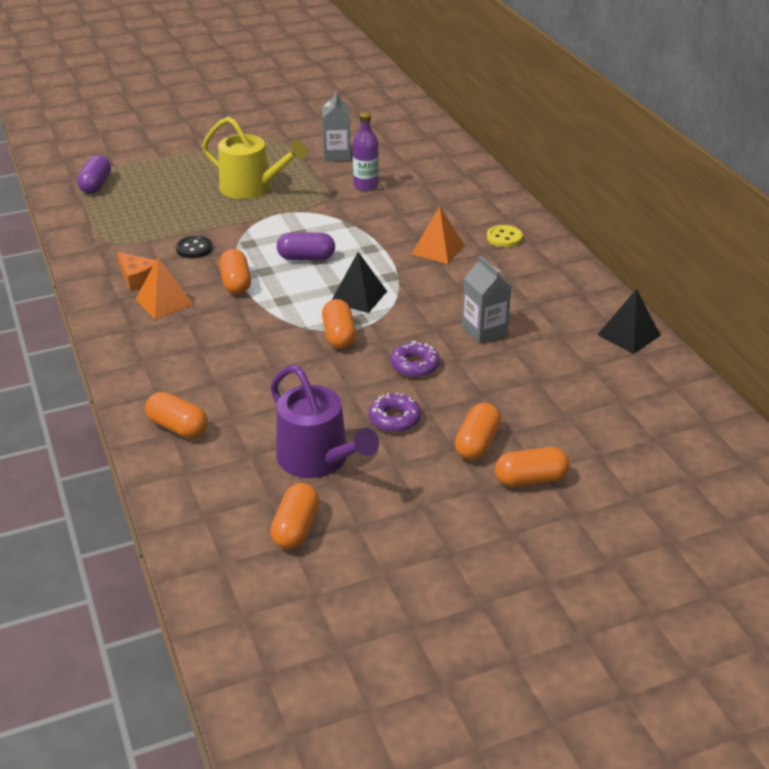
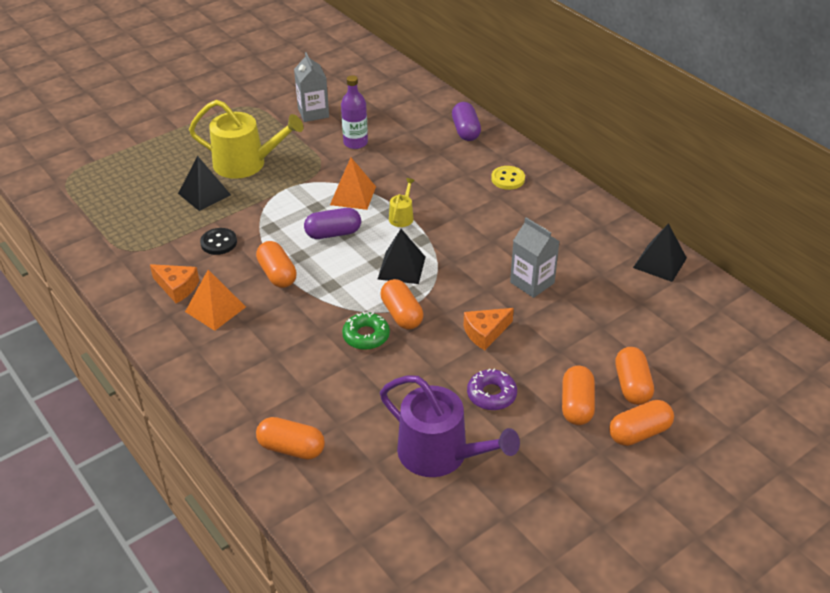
camera: 15 degrees left, 5 degrees up
(96, 185) = (85, 186): purple capsule -> purple capsule (465, 131)
(200, 207) = (204, 194): none -> black pyramid
(295, 348) = (366, 336): none -> green donut
(296, 528) = (452, 534): orange capsule -> orange capsule (632, 385)
(380, 254) = (402, 216): none -> yellow watering can
(415, 365) = (485, 333): purple donut -> orange cheese
(438, 249) = (453, 202): orange pyramid -> orange pyramid (353, 195)

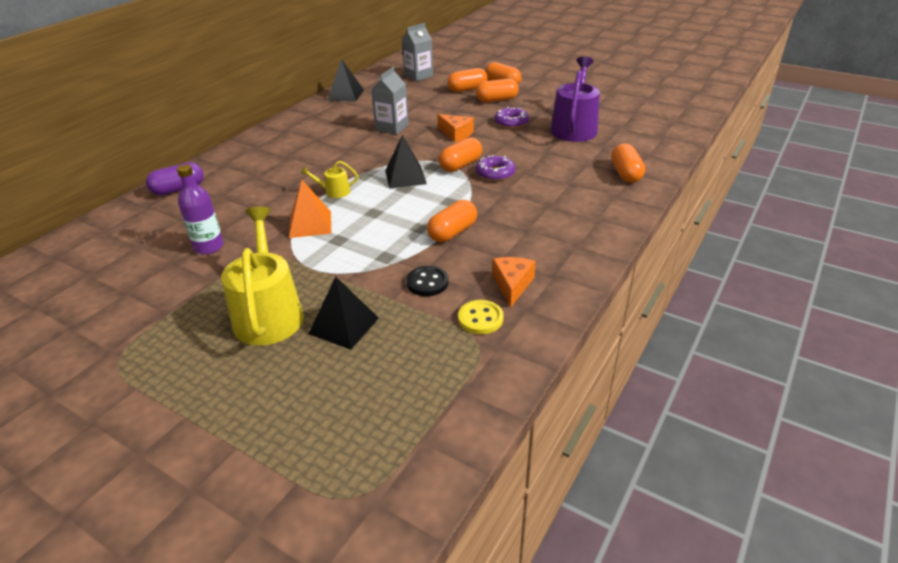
camera: 110 degrees left, 5 degrees down
(215, 309) = (523, 251): orange pyramid -> none
(313, 113) = (140, 295): grey carton -> grey carton (418, 76)
(333, 233) = (376, 219): purple capsule -> none
(366, 336) = (495, 173): green donut -> purple donut
(508, 179) = (259, 157): yellow button -> yellow button (480, 318)

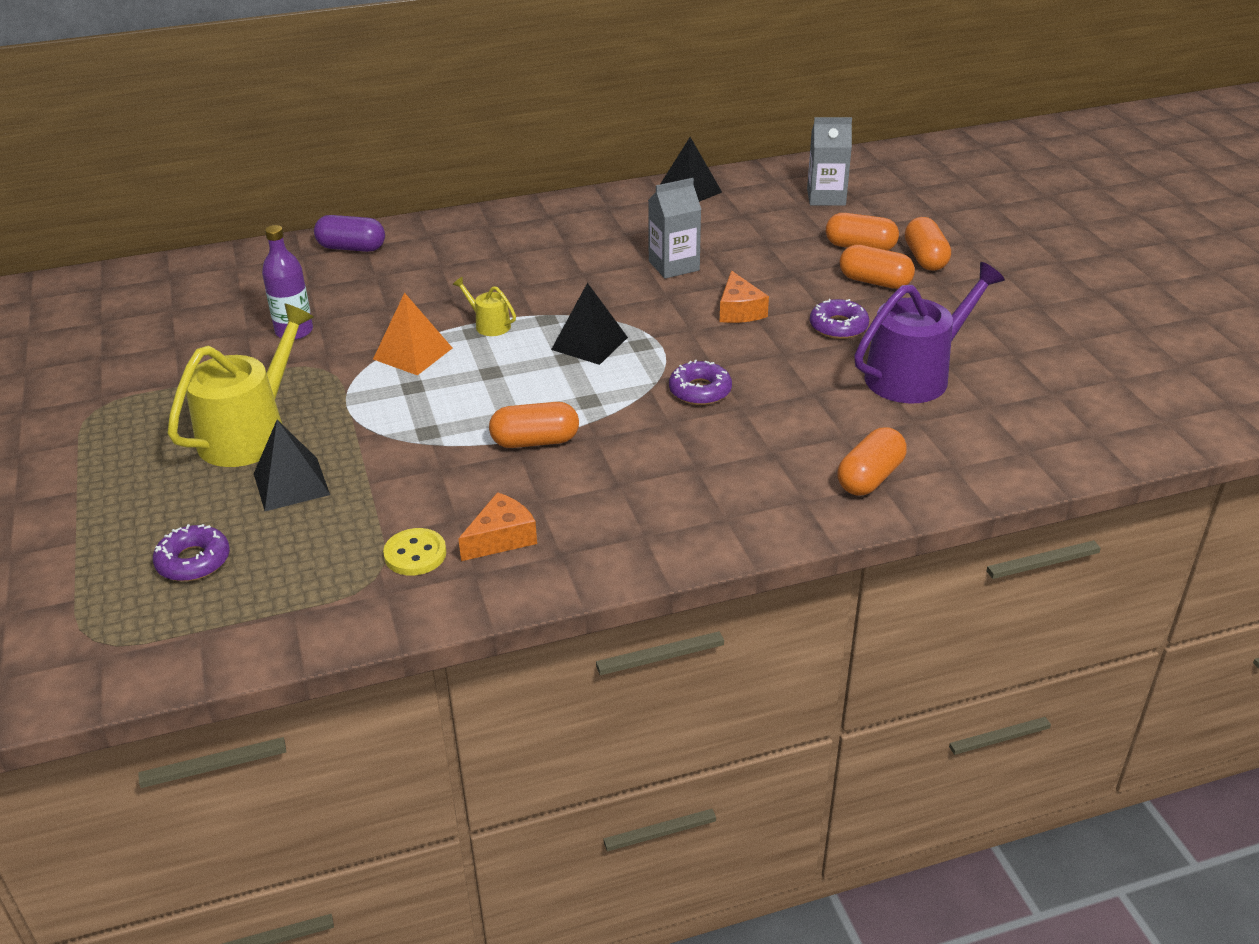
camera: 40 degrees right, 0 degrees up
(348, 404) = (193, 561): none -> purple donut
(427, 282) = (425, 485): black button -> none
(460, 165) = (676, 359): orange capsule -> none

